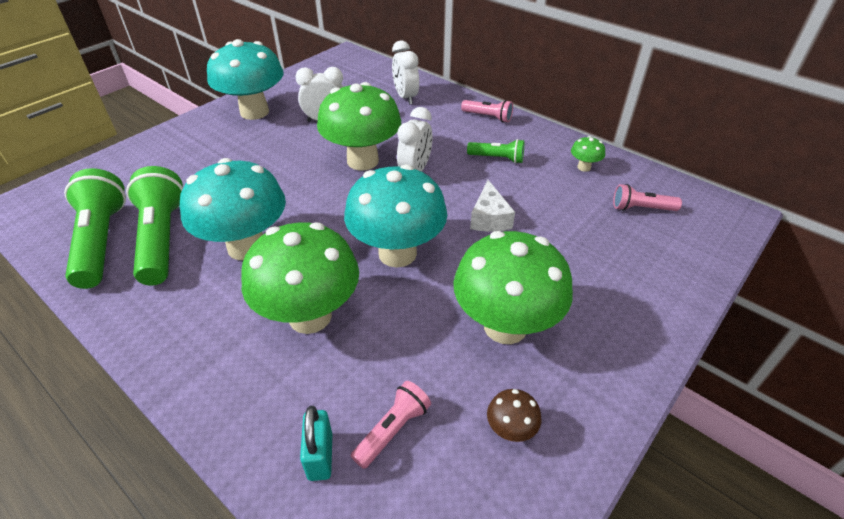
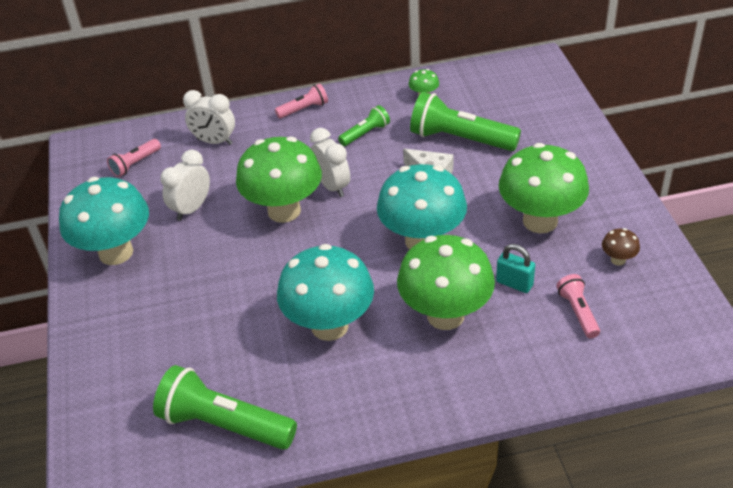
camera: 50 degrees left, 0 degrees up
(161, 238) = (262, 379): green flashlight -> green flashlight (460, 139)
(320, 456) = (571, 354): turquoise padlock -> turquoise padlock (514, 283)
(641, 208) = (493, 97): pink flashlight -> pink flashlight (135, 164)

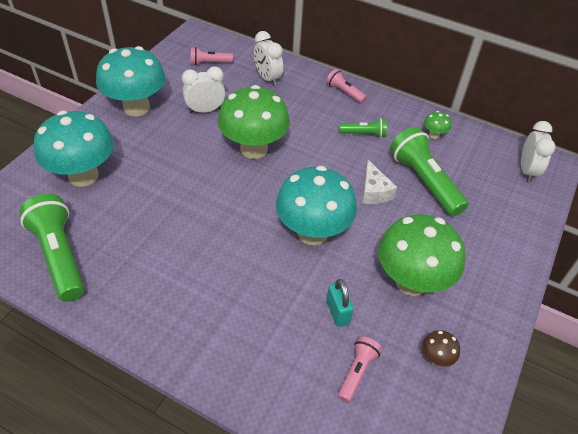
camera: 35 degrees right, 5 degrees up
(304, 109) = (344, 93): pink flashlight -> pink flashlight turned 150 degrees counterclockwise
(329, 326) = (188, 243): turquoise mushroom -> turquoise mushroom (83, 176)
(332, 186) = (301, 154): white clock -> white clock (527, 171)
(445, 315) = (264, 296): green mushroom -> none

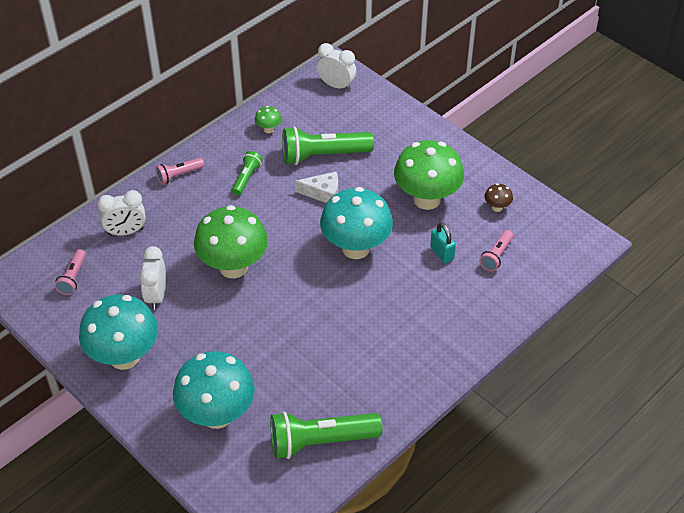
camera: 70 degrees left, 0 degrees up
(337, 312) = (442, 253): turquoise padlock -> turquoise padlock turned 60 degrees clockwise
(357, 372) = (496, 256): pink flashlight -> pink flashlight turned 105 degrees counterclockwise

